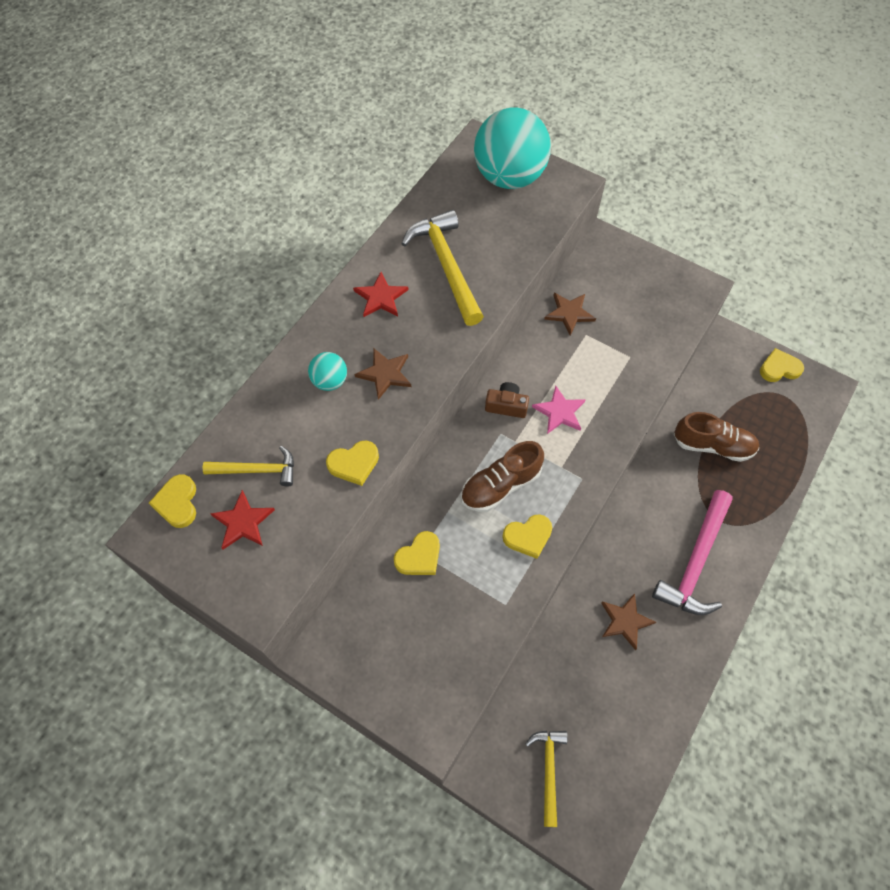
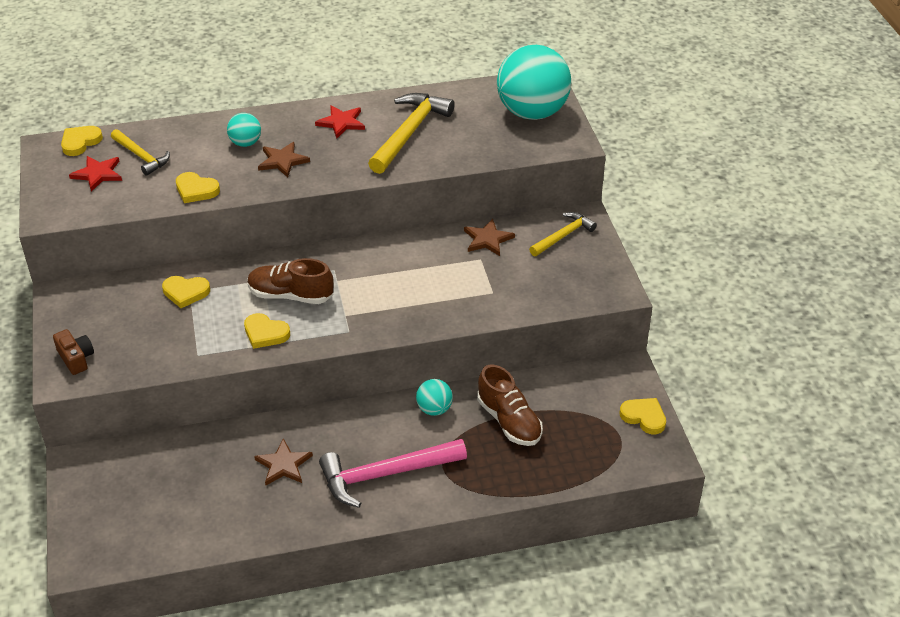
camera: 45 degrees right, 20 degrees down
(506, 405) = (361, 258): brown camera -> brown camera (76, 358)
(548, 770) = (114, 496): yellow hammer -> yellow hammer (563, 236)
(559, 412) = (392, 286): pink star -> none
(659, 480) = (434, 409): none -> turquoise ball

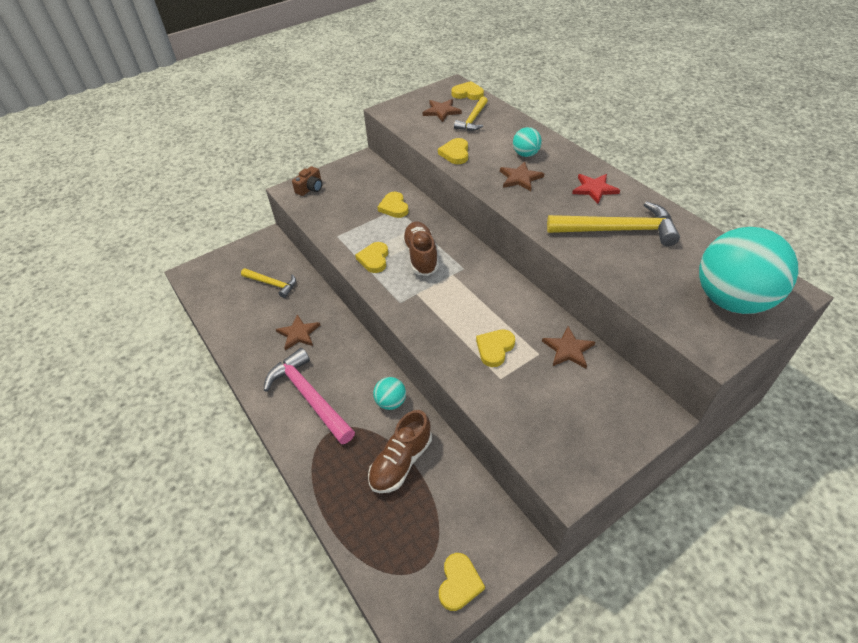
camera: 70 degrees right, 5 degrees up
(98, 174) = (441, 111): red star -> brown star
(456, 284) = (495, 348): none -> yellow heart
(563, 236) = (617, 407): yellow hammer -> yellow hammer (272, 284)

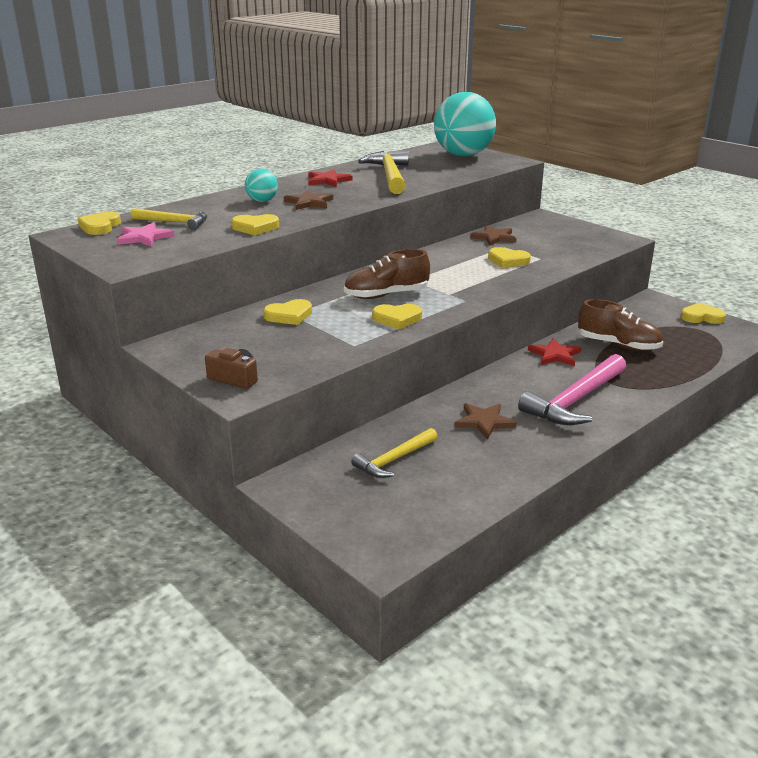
camera: 100 degrees left, 20 degrees down
(272, 284) = (394, 460): yellow hammer -> yellow hammer turned 150 degrees counterclockwise
(391, 402) = (555, 355): turquoise ball -> red star
(441, 111) = (144, 237): brown star -> pink star

